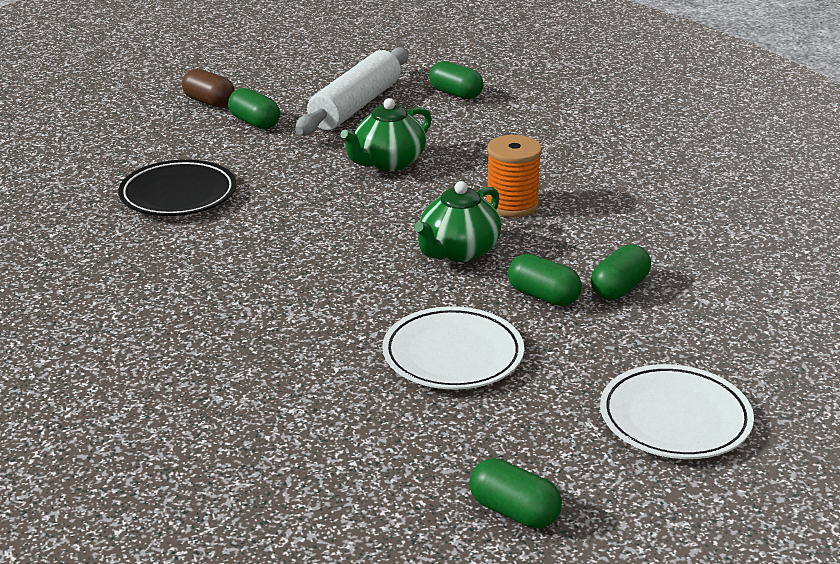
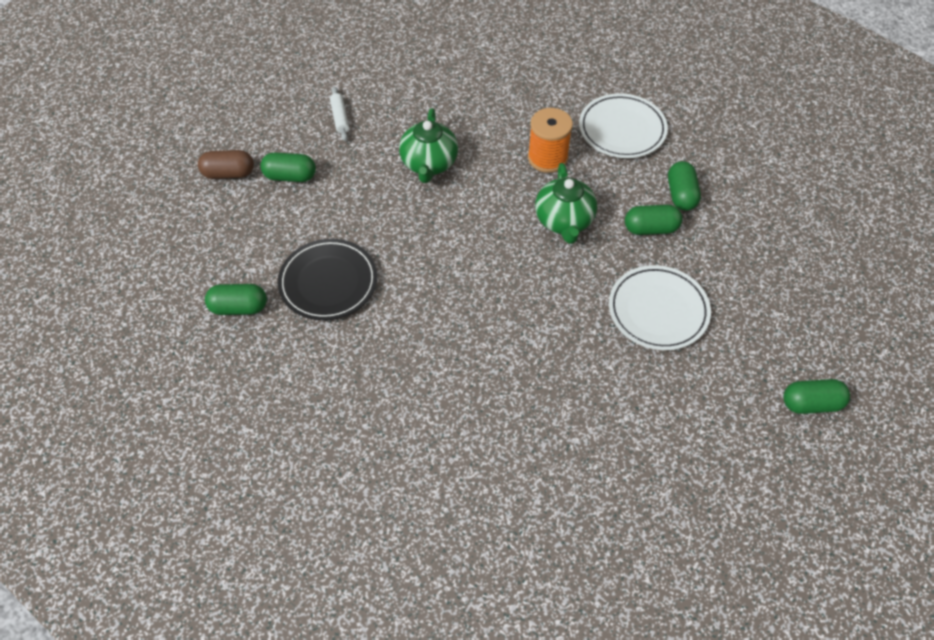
camera: 40 degrees left, 25 degrees up
(355, 106) = (340, 118): white rolling pin -> white rolling pin, size x0.41
(455, 94) = (392, 67): green capsule -> green capsule (239, 307)
(675, 419) = (809, 280): white plate -> white plate (622, 130)

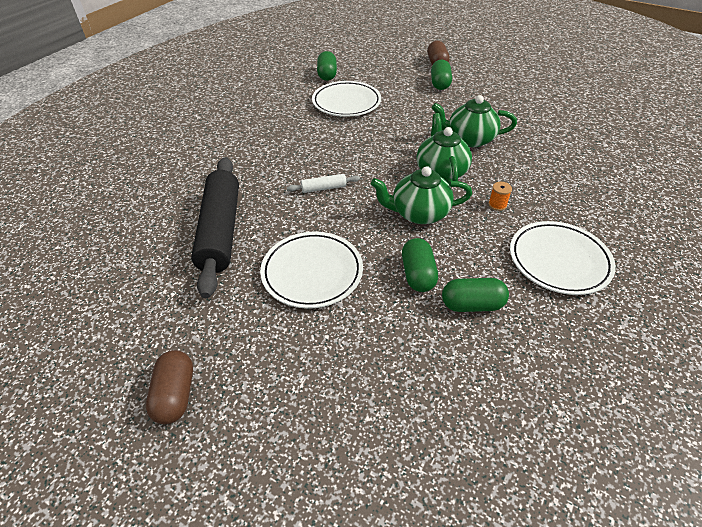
camera: 90 degrees right, 10 degrees down
(328, 282) = (346, 102): black plate -> white plate
(340, 118) = (505, 99): white rolling pin -> white rolling pin (324, 188)
(492, 196) = (441, 171): none -> green teapot
(547, 158) = (497, 205): orange spool -> orange spool, size x0.46
(604, 401) = (220, 231): none -> black rolling pin
(811, 404) = (175, 395): green capsule -> brown capsule

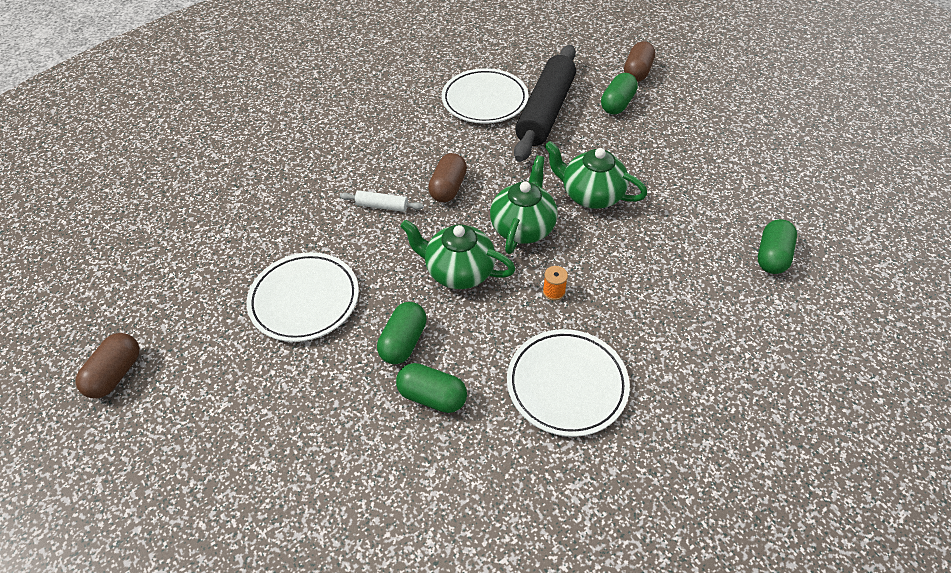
camera: 25 degrees right, 5 degrees up
(220, 231) = (251, 222): black rolling pin -> black rolling pin (545, 112)
(327, 75) = (490, 54): green capsule -> green capsule (772, 256)
(365, 162) = (448, 188): none -> brown capsule

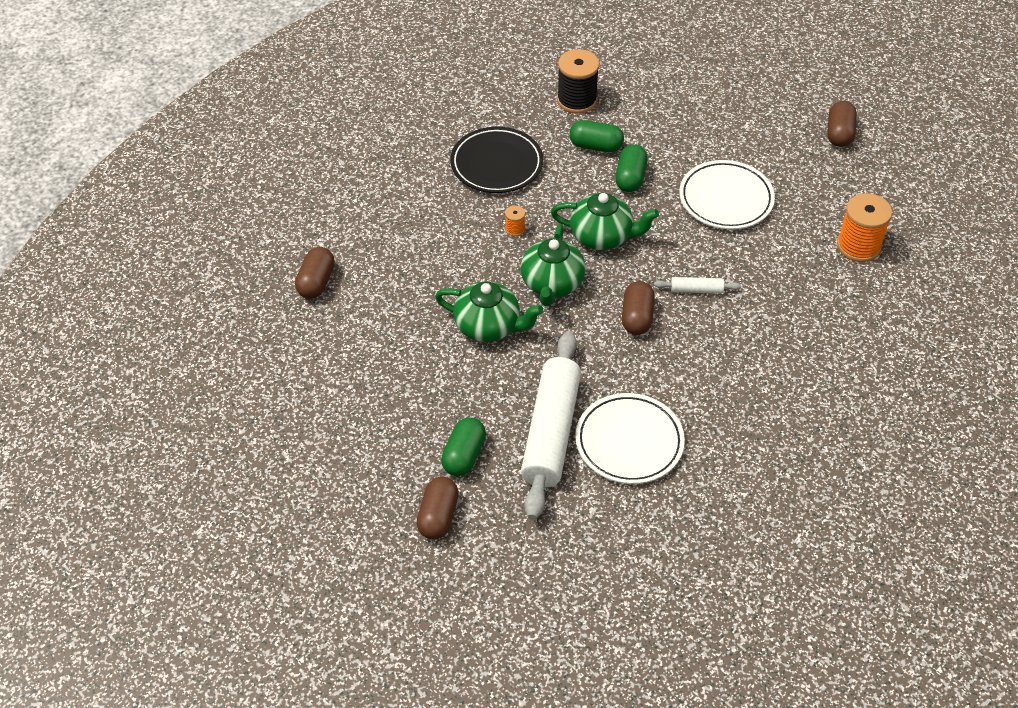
camera: 170 degrees right, 0 degrees up
(199, 230) = (858, 246): none -> orange spool
(437, 486) = (576, 100): none -> black spool
(545, 112) = (551, 432): black rolling pin -> white rolling pin
(567, 385) = (496, 164): white plate -> black plate
(772, 256) = (316, 282): green capsule -> brown capsule

